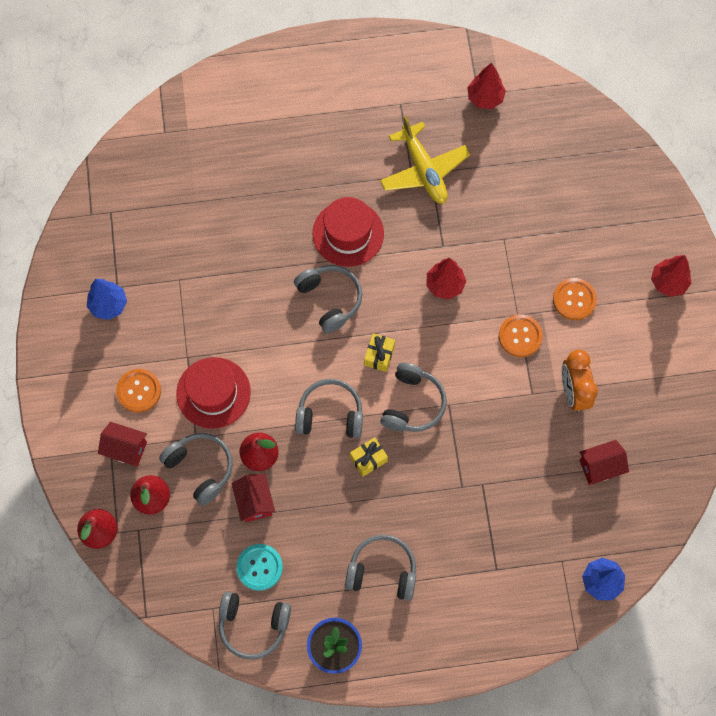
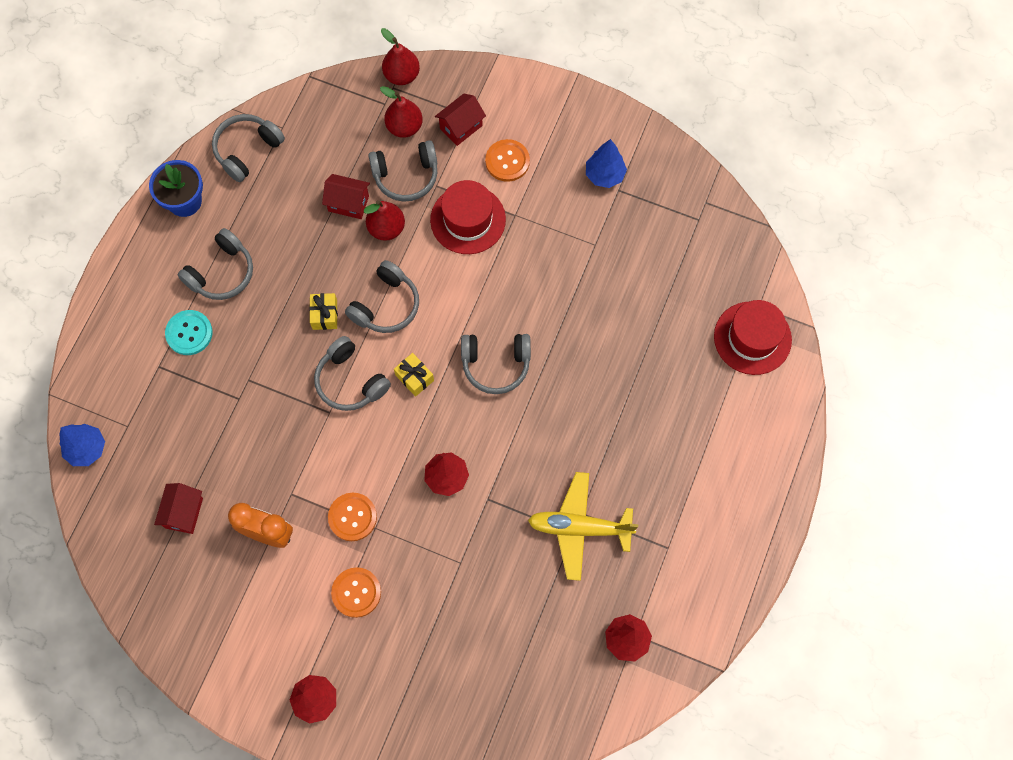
camera: 120 degrees right, 0 degrees up
(259, 567) = (291, 179): turquoise button -> turquoise button (189, 333)
(348, 233) = (553, 417): red hat -> red hat (752, 338)

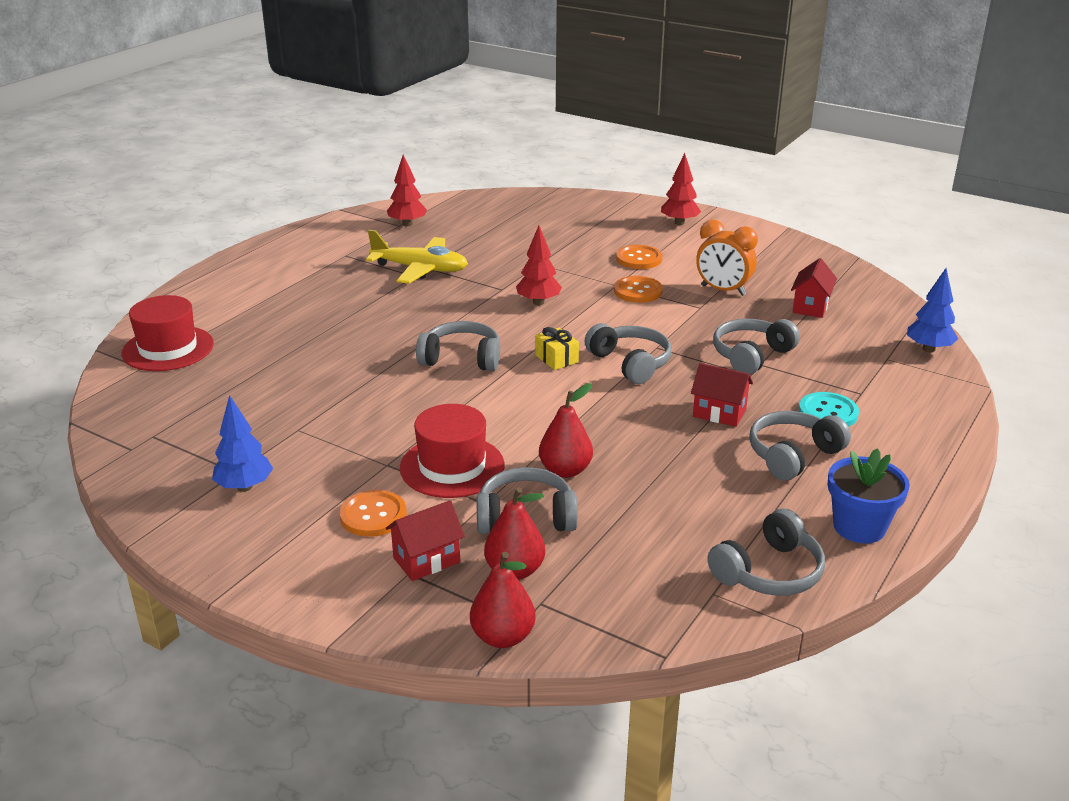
camera: 170 degrees left, 40 degrees down
(325, 315) = (656, 409): yellow gift -> none
(348, 203) = (615, 499): red house -> red house (719, 413)
(386, 305) = (579, 409): grey headphones -> grey headphones (751, 355)

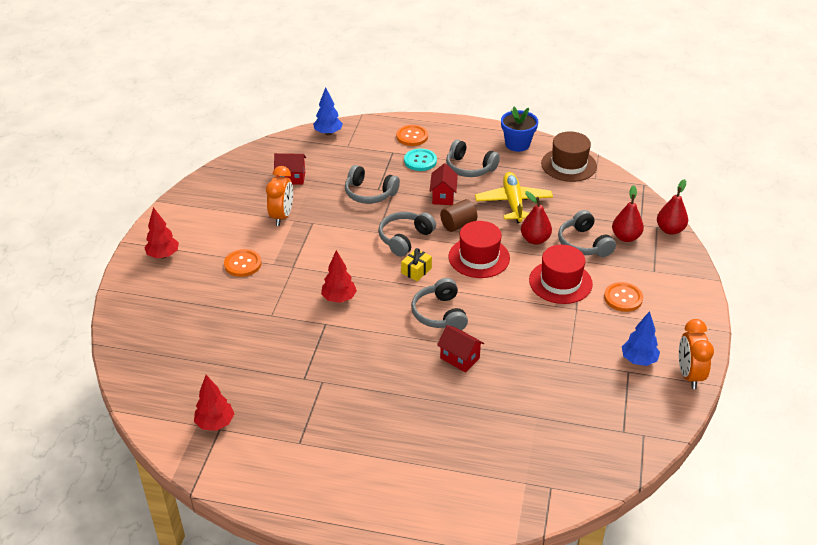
camera: 110 degrees left, 10 degrees up
(168, 349) = (516, 485): red hat -> red hat (479, 257)
(174, 523) = (689, 375): none -> orange clock
(420, 269) = (309, 382): yellow plane -> yellow plane (513, 203)
(426, 560) = (641, 267): red house -> red house (460, 358)
(638, 291) = (299, 254): orange button -> orange button (412, 136)
(640, 411) = (458, 225): none -> brown cylinder
(769, 572) = (568, 165): grey headphones -> brown hat

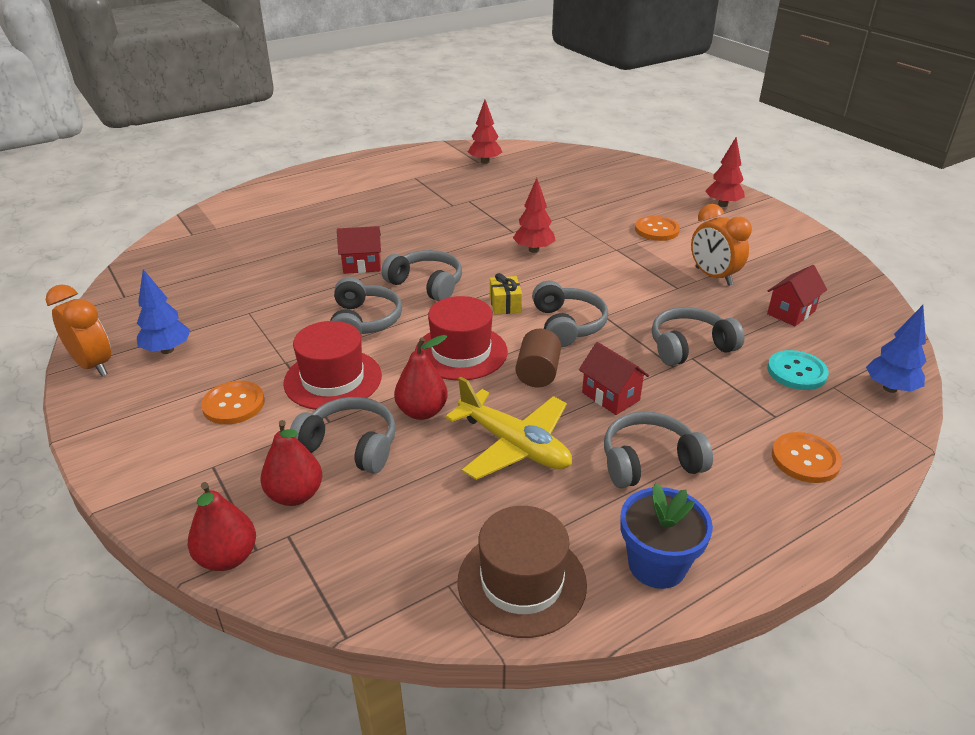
camera: 135 degrees right, 5 degrees down
(420, 161) = (722, 427): turquoise button -> turquoise button (796, 372)
(507, 309) = (364, 321): none -> grey headphones

